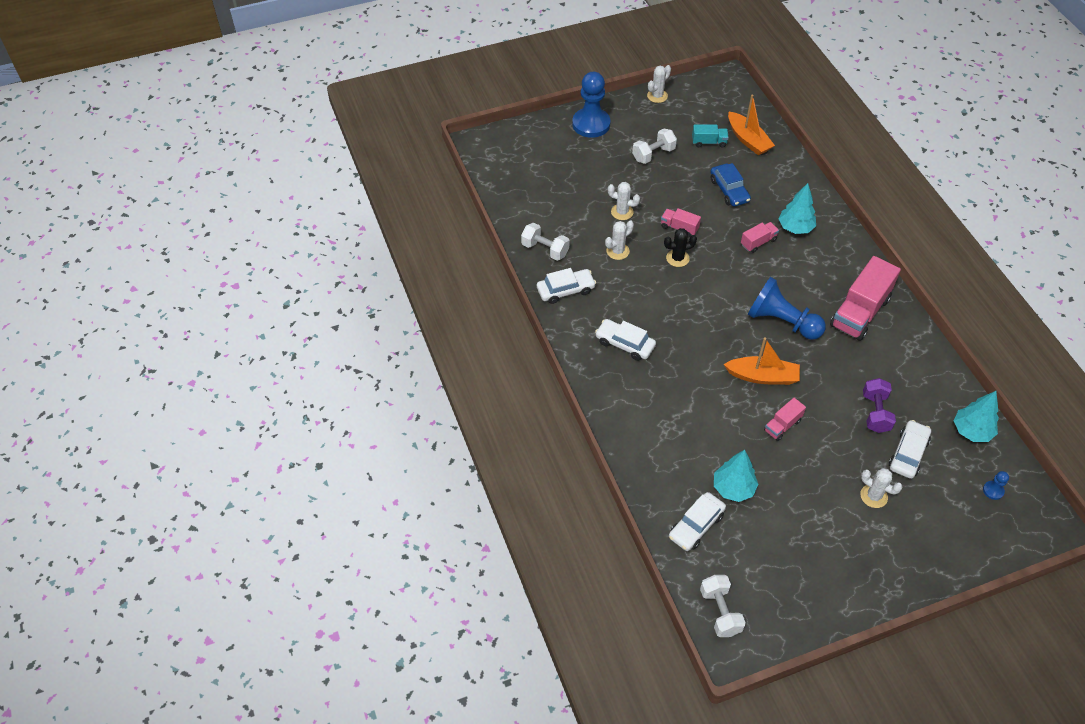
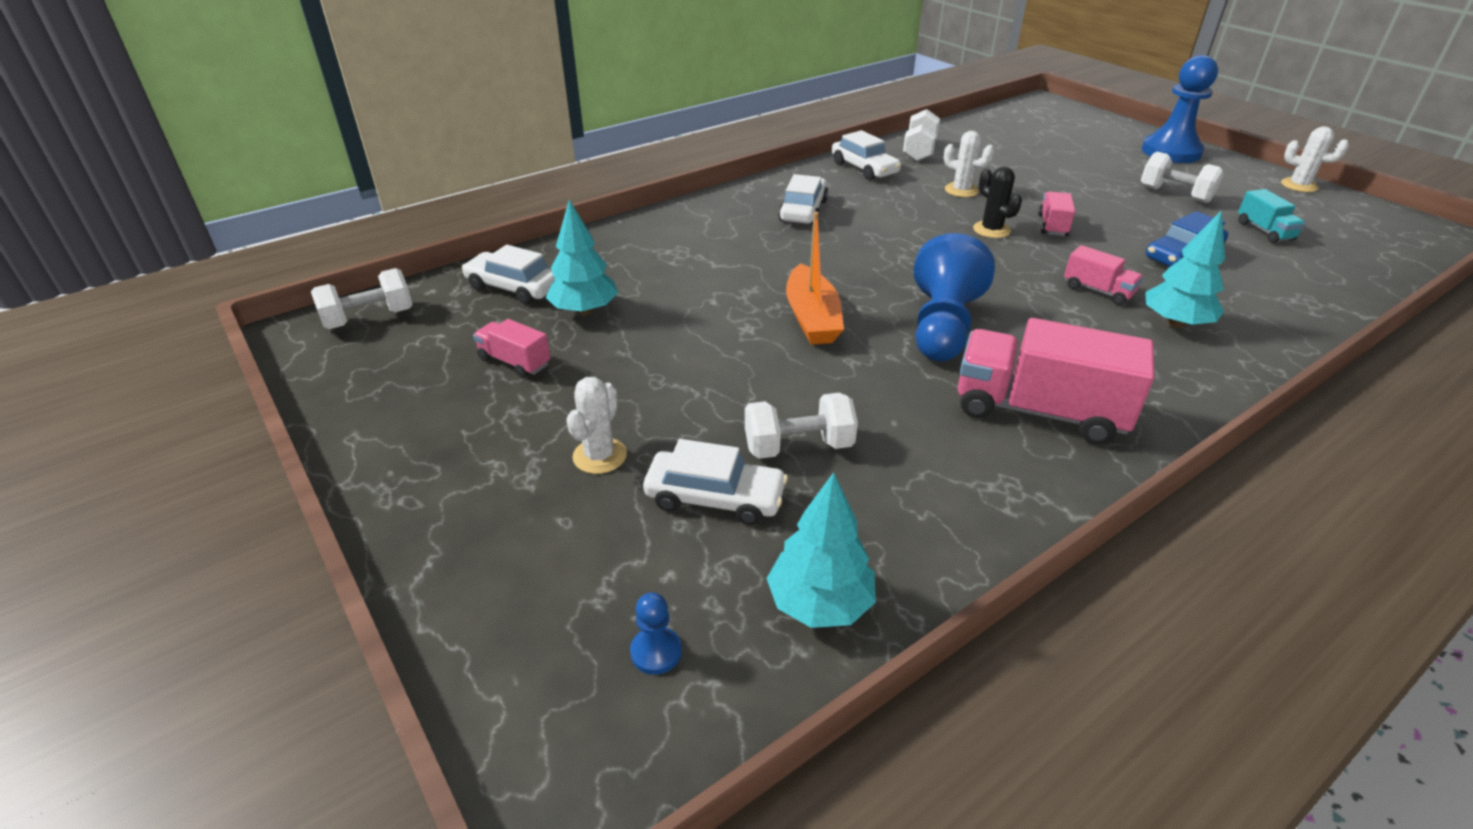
camera: 75 degrees right, 15 degrees down
(622, 212) = (1035, 186): white cactus -> none
(748, 140) = (1323, 262): orange boat -> none
(782, 425) = (721, 344): pink truck -> pink truck (515, 362)
(875, 413) = (798, 446): purple dumbbell -> white dumbbell

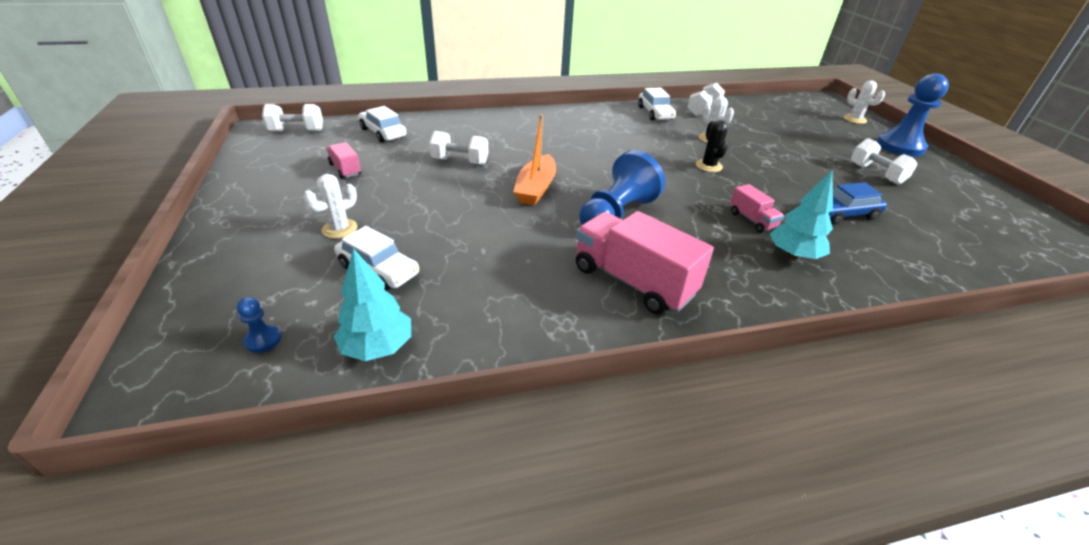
camera: 20 degrees right, 0 degrees up
(584, 311) = (408, 153): turquoise tree -> none
(798, 446) = (455, 256): white dumbbell -> white dumbbell (460, 161)
(803, 211) = (591, 129): white car -> none
(1052, 226) = (757, 173): pink truck -> none
(1264, 231) = (931, 213): turquoise truck -> none
(1299, 185) = (994, 190): white cactus -> white cactus (854, 119)

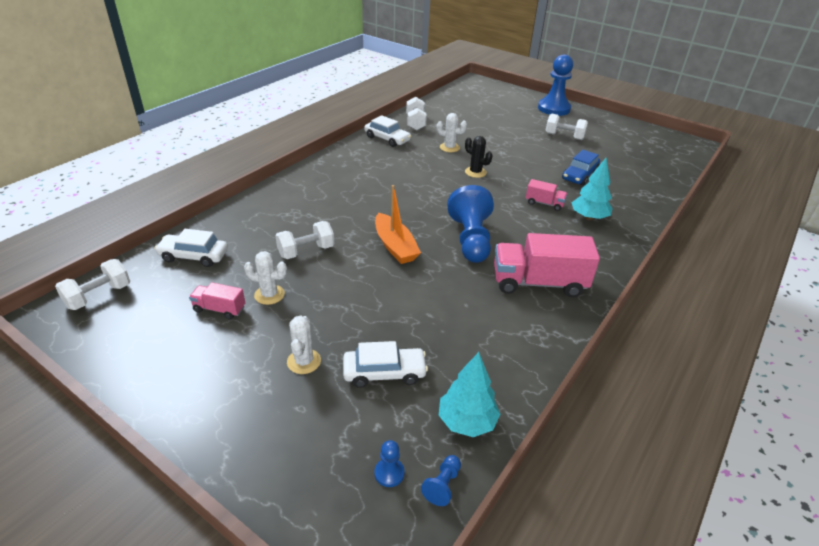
camera: 40 degrees left, 0 degrees up
(280, 379) = (442, 485): none -> blue pawn
(854, 119) = (509, 95): white cactus -> white cactus (269, 295)

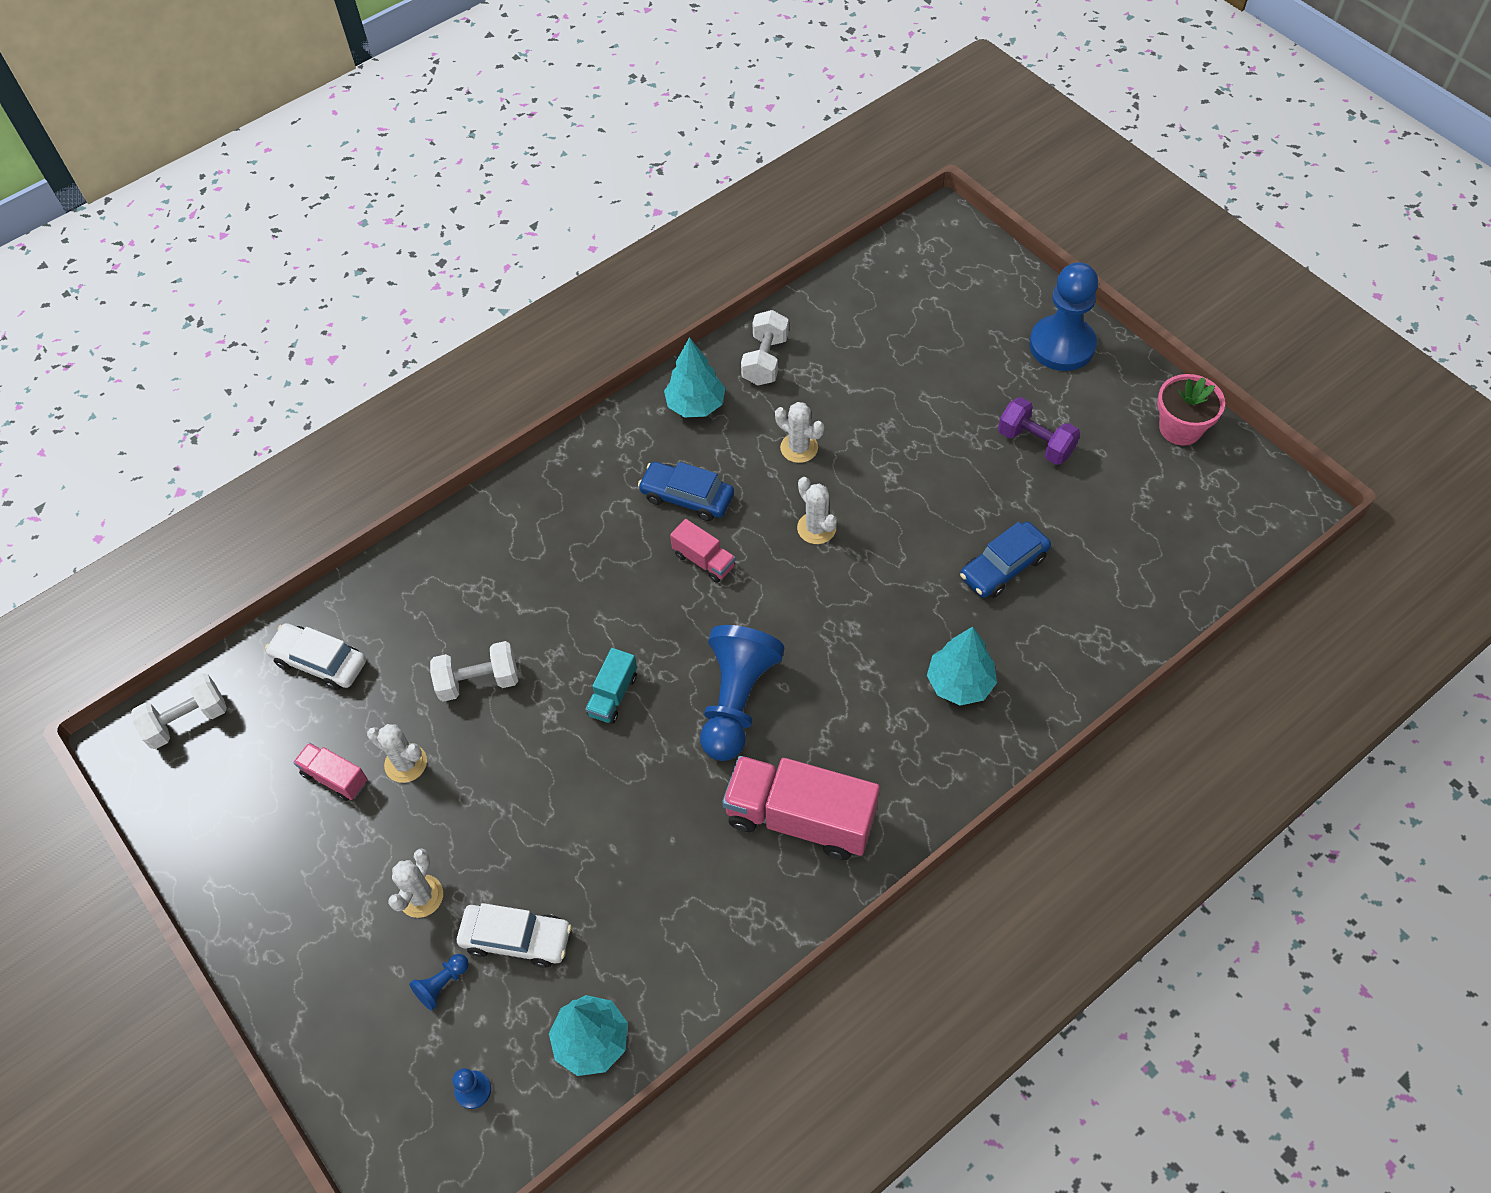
camera: 20 degrees right, 20 degrees up
(387, 139) = (695, 405): white car -> turquoise tree
(395, 246) = (613, 695): orange boat -> turquoise truck
(399, 168) = (687, 497): none -> blue car
(442, 485) = (528, 1122): blue pawn -> blue pawn (442, 984)
(475, 172) = (816, 528): black cactus -> white cactus
(544, 203) = (900, 634): pink truck -> pink truck (704, 560)
(564, 136) = (1035, 443): white dumbbell -> purple dumbbell
(625, 127) = (1180, 428): none -> pink flower pot

